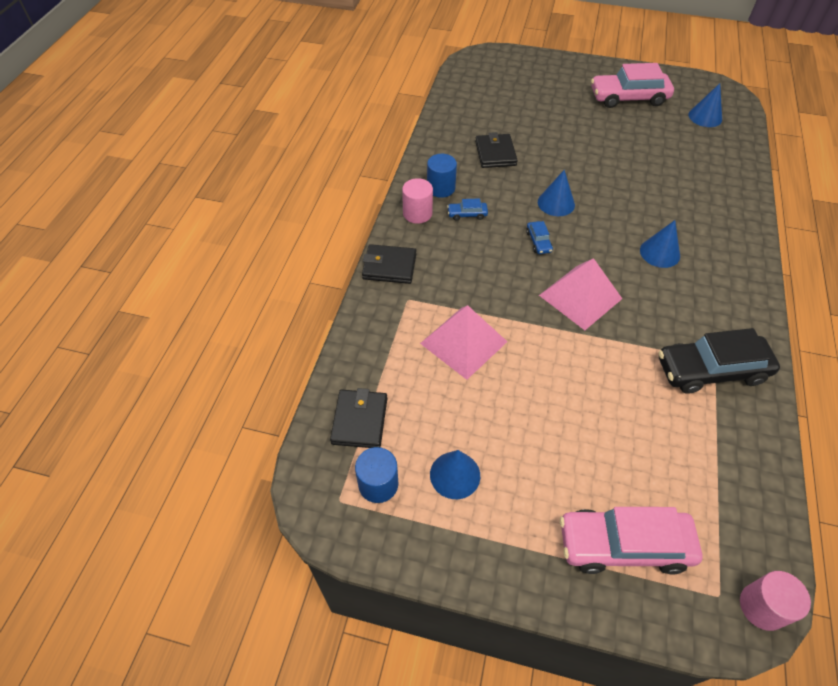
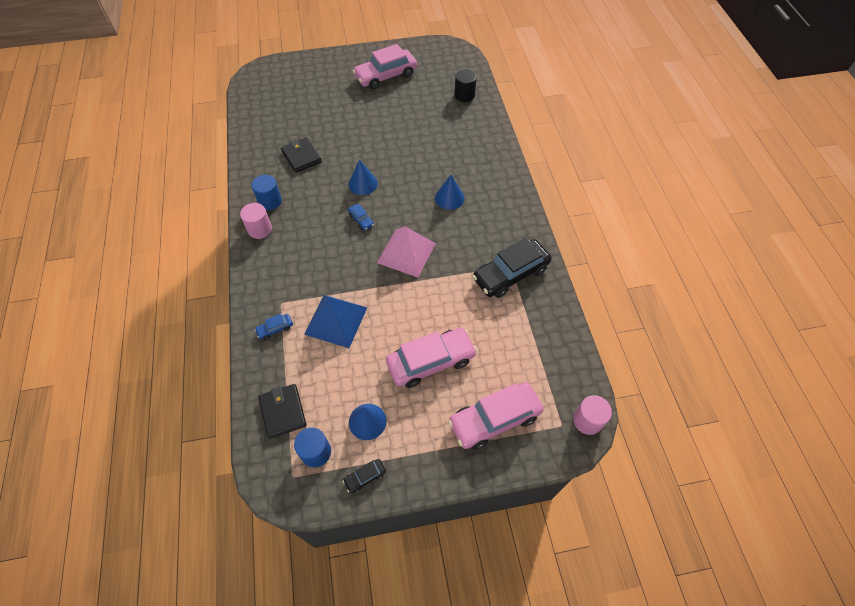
camera: 25 degrees left, 5 degrees up
(389, 266) = (255, 282): black wallet -> none
(425, 541) = (365, 477): none -> black car
(463, 342) = (336, 320): pink pyramid -> blue pyramid
(467, 214) = (299, 216): blue car -> blue car (275, 328)
(563, 436) = (431, 361): none -> pink car
(705, 117) = (446, 75): blue cone -> none
(721, 144) = (464, 95): none -> black cylinder

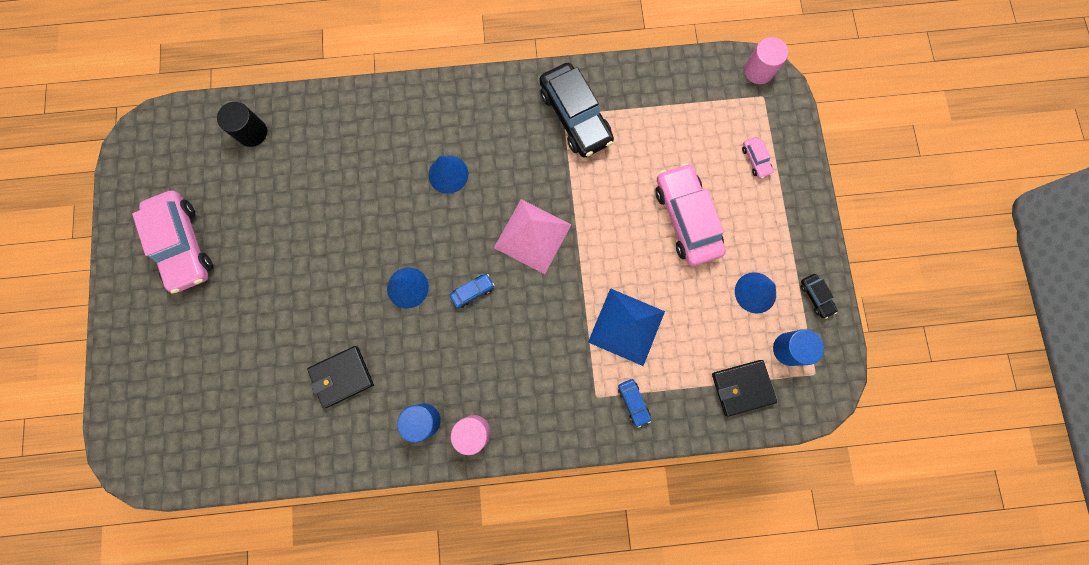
camera: 85 degrees left, 20 degrees up
(494, 419) = (755, 160): pink car -> pink car, size x0.43

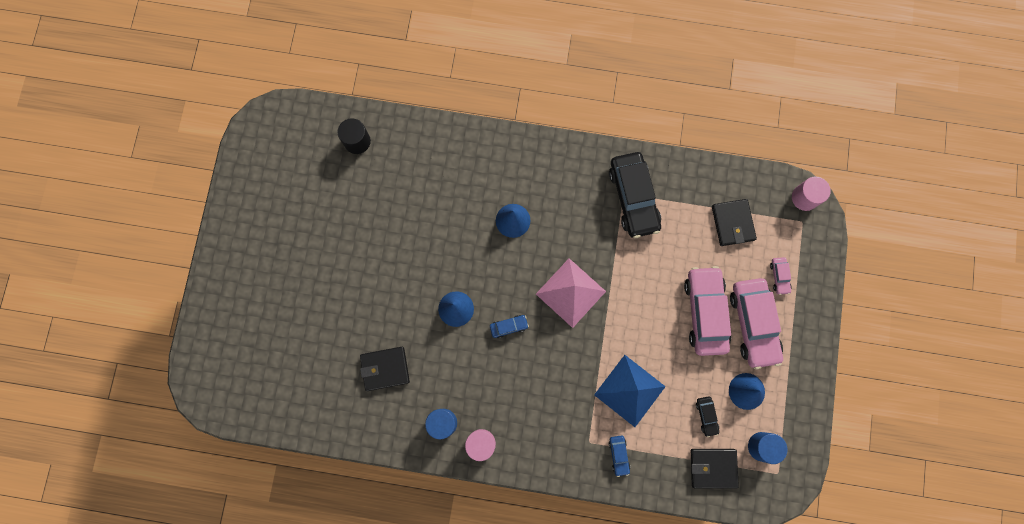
camera: 15 degrees right, 0 degrees up
(184, 245) = (281, 224): pink car -> pink car (753, 324)
(689, 116) = (732, 223): none -> black wallet
(815, 297) = (797, 408): black car -> black car (706, 416)

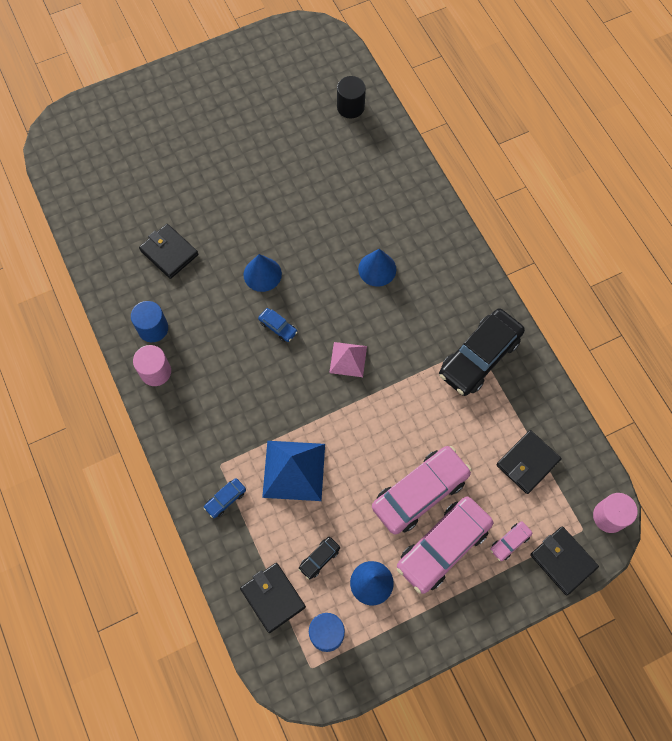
camera: 55 degrees right, 10 degrees down
(570, 292) = (348, 359): pink pyramid -> pink pyramid, size x0.60
(814, 251) = (563, 561): none -> black wallet

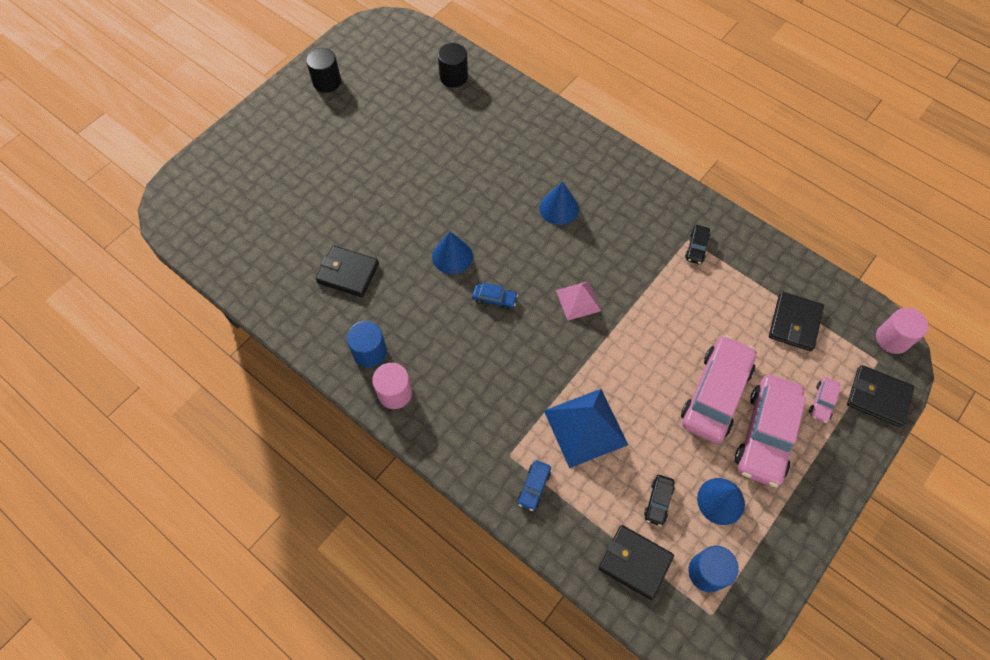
camera: 25 degrees left, 5 degrees down
(238, 69) = (327, 82): none -> black cylinder
(479, 357) = (696, 247): black car -> black car, size x0.43

